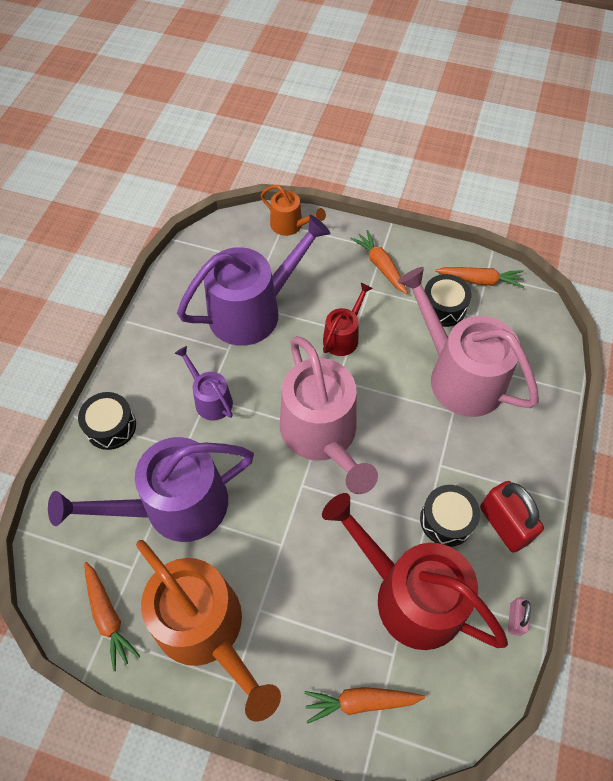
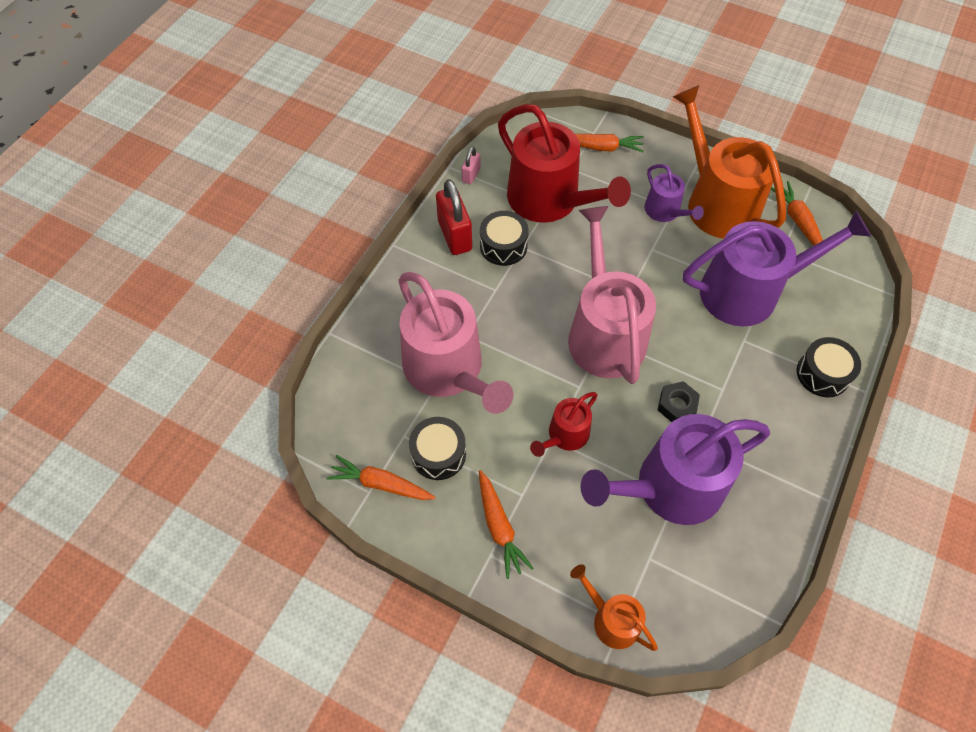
camera: 170 degrees left, 0 degrees up
(210, 399) = (719, 386): purple watering can -> purple watering can (665, 211)
(249, 376) = (677, 405): none -> black nut

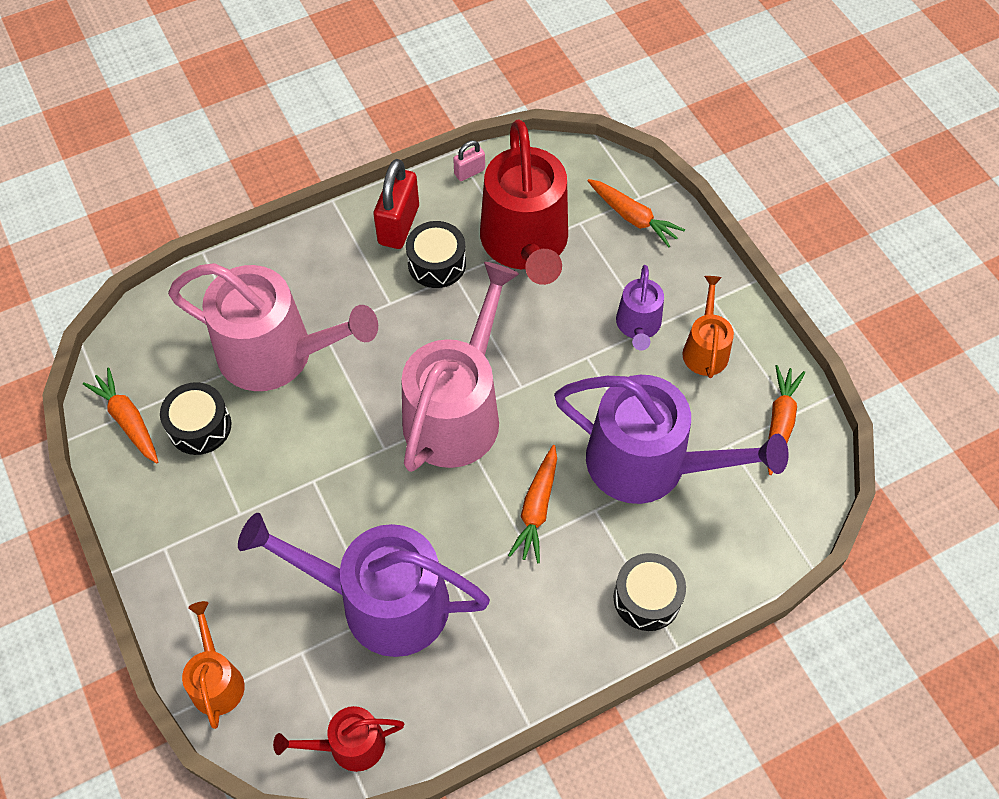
camera: 35 degrees right, 0 degrees up
(448, 370) = (276, 354): pink watering can -> pink watering can turned 75 degrees counterclockwise
(499, 527) = (193, 529): orange carrot -> orange carrot (536, 509)
(565, 435) = (328, 486): red watering can -> red watering can (349, 745)
(677, 405) = (462, 529): black nut -> none
(716, 202) = (705, 349): orange watering can -> orange watering can, size x0.49

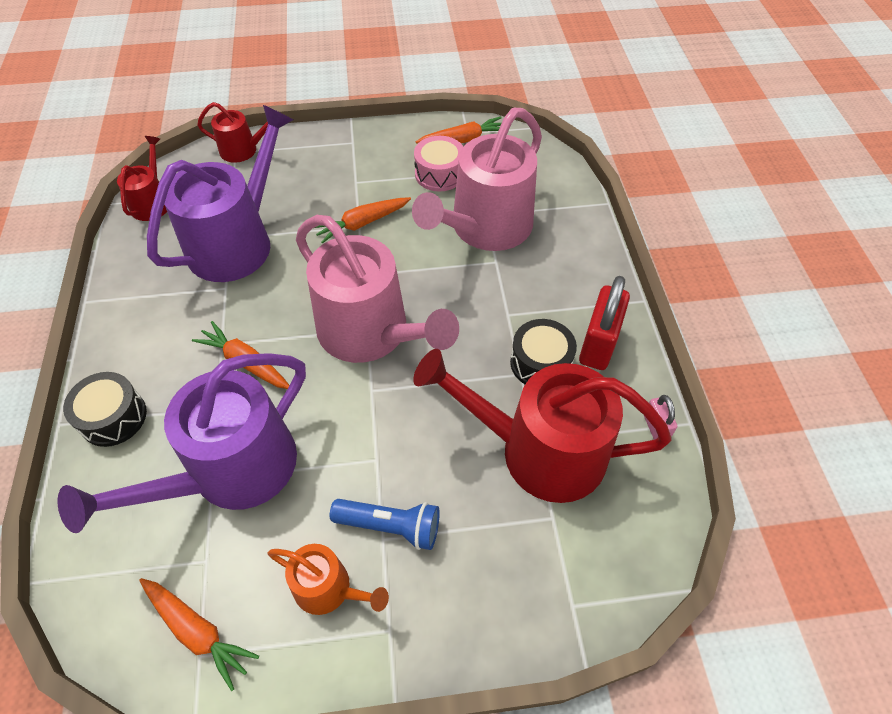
camera: 110 degrees right, 5 degrees down
(200, 426) = (439, 174): black drum -> pink drum
(216, 680) = (243, 150): orange watering can -> red watering can
(398, 225) = (598, 344): red padlock -> red padlock turned 75 degrees clockwise
(633, 217) = (542, 583): orange carrot -> orange carrot (362, 223)
(638, 325) = (391, 526): purple watering can -> blue flashlight

